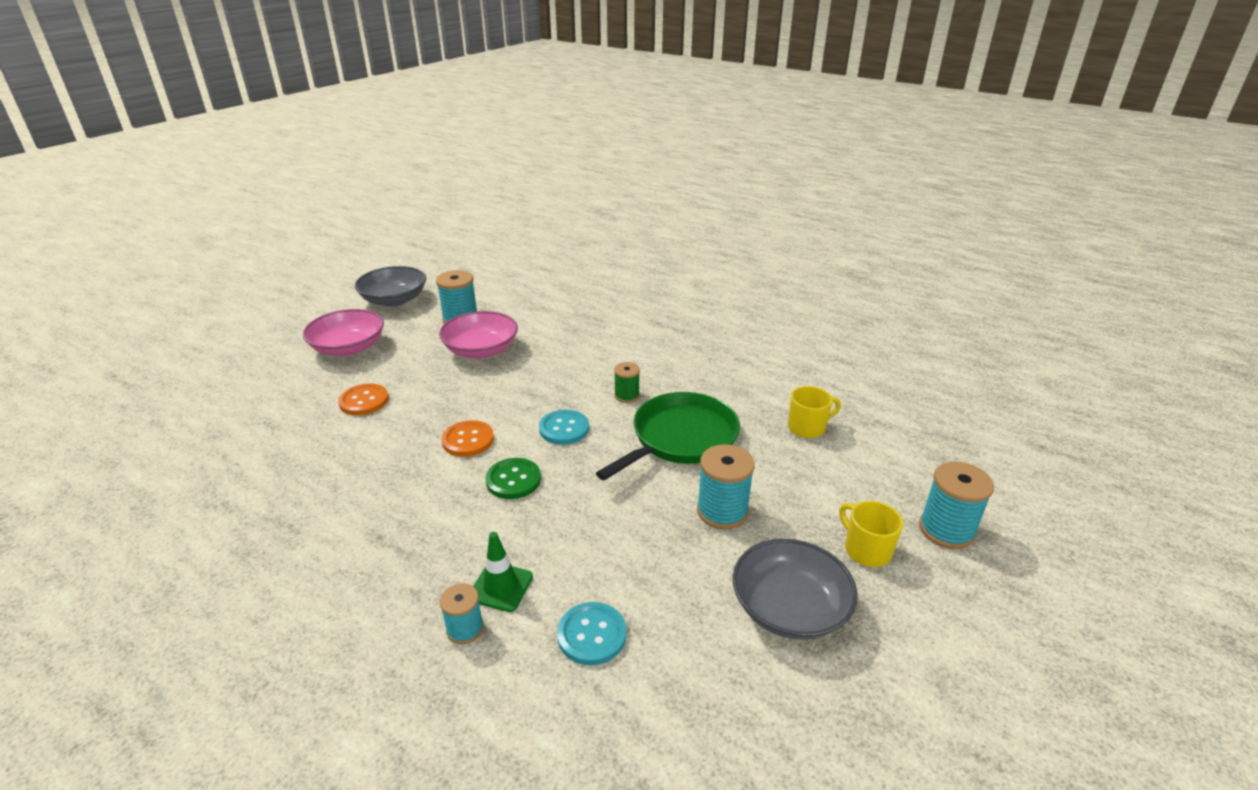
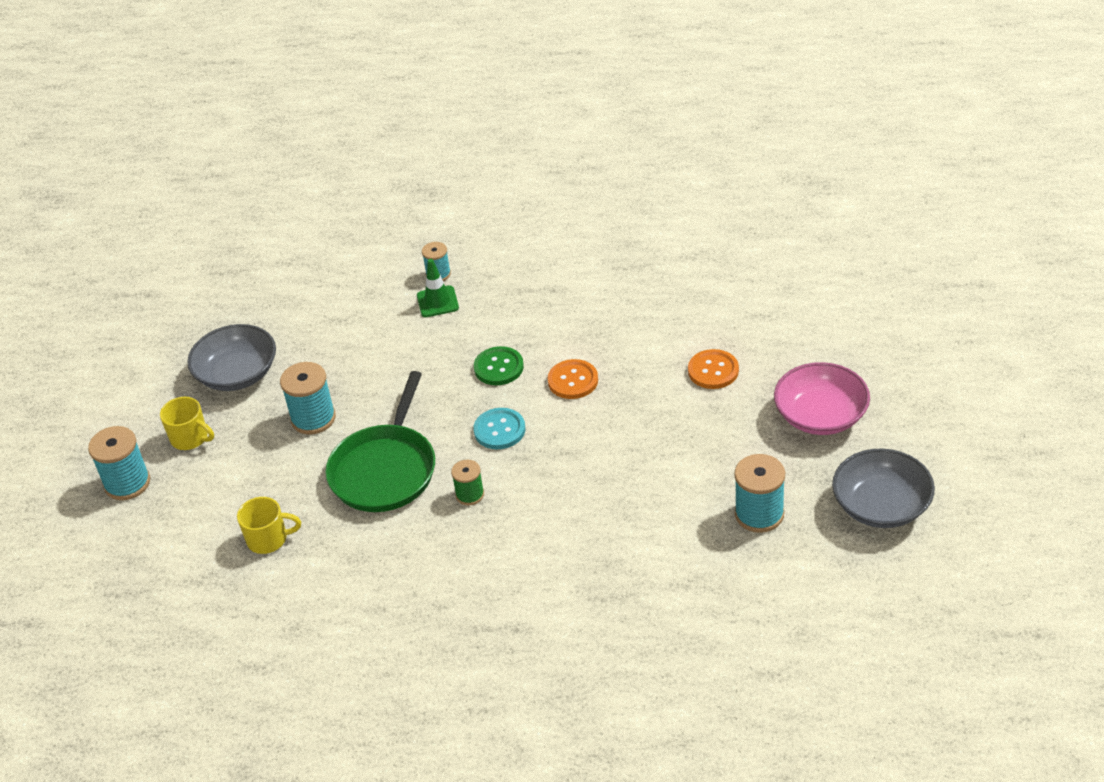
camera: 155 degrees right, 10 degrees up
(481, 350) = (678, 481): pink bowl -> none
(592, 635) = (358, 305): turquoise button -> none
(807, 427) = (268, 539): yellow mug -> yellow mug turned 135 degrees counterclockwise

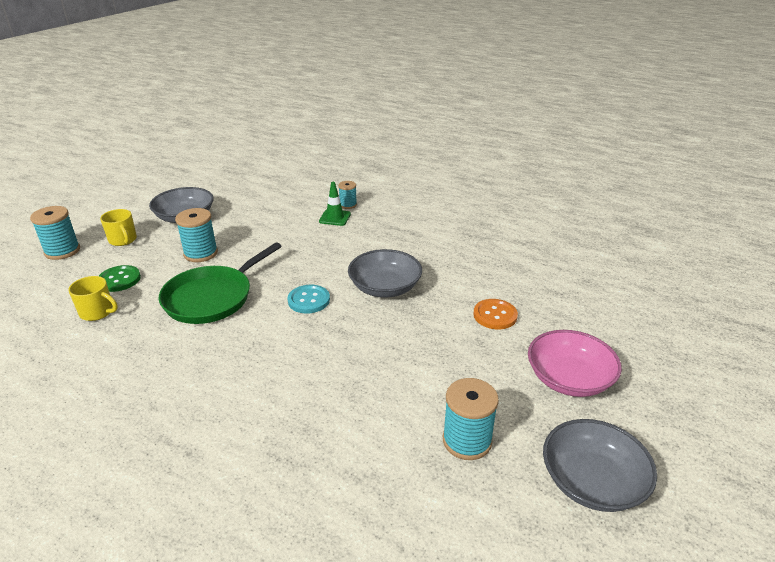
camera: 20 degrees right, 10 degrees down
(470, 495) = (251, 334): green spool -> none
(498, 367) = (341, 263): green button -> green button (119, 280)
(573, 381) = (385, 287): orange button -> grey bowl

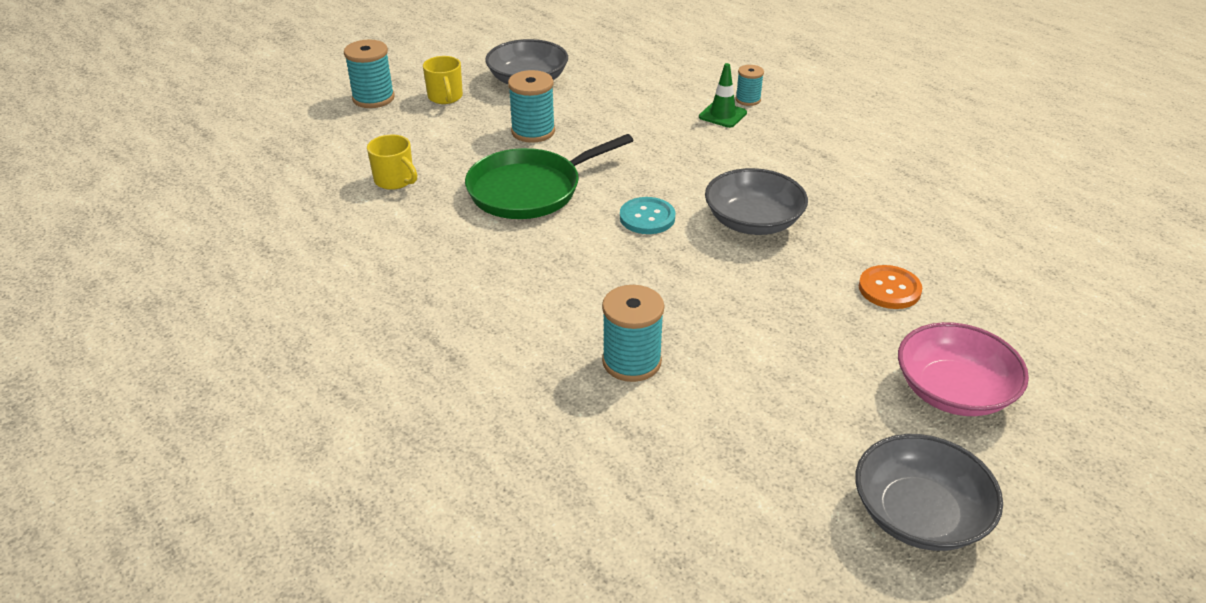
camera: 20 degrees right, 5 degrees up
(119, 280) = (429, 146): green button -> none
(467, 441) = (778, 428): turquoise spool -> turquoise spool (631, 362)

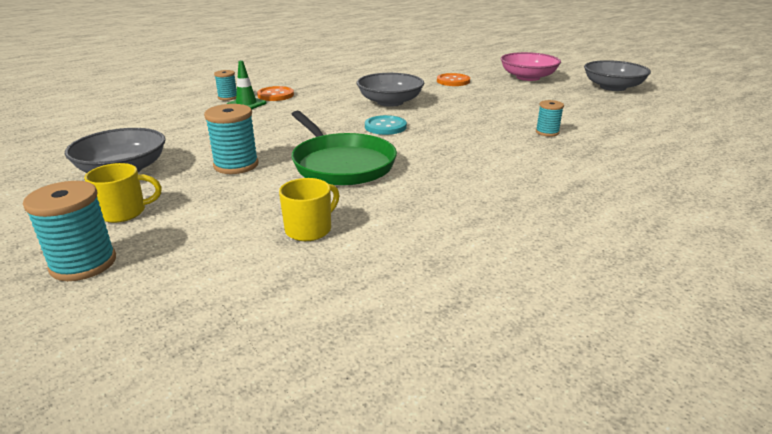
camera: 90 degrees left, 10 degrees down
(631, 362) = (547, 132): turquoise spool -> turquoise spool, size x0.60
(764, 130) = (275, 95): none -> orange button

